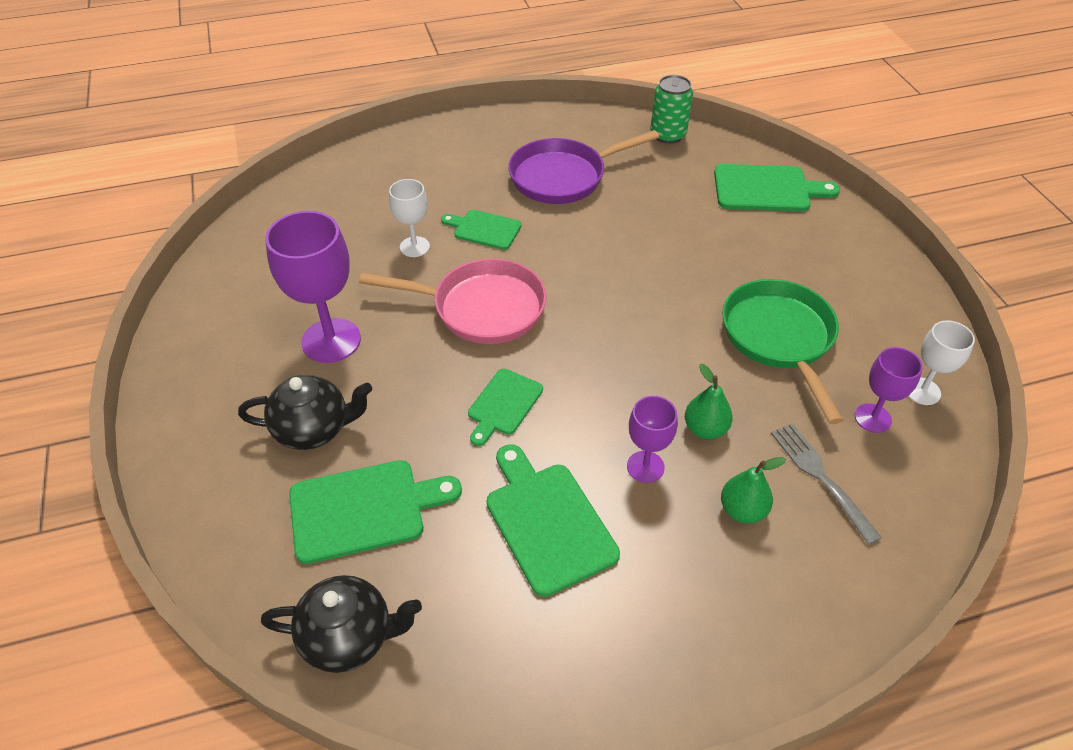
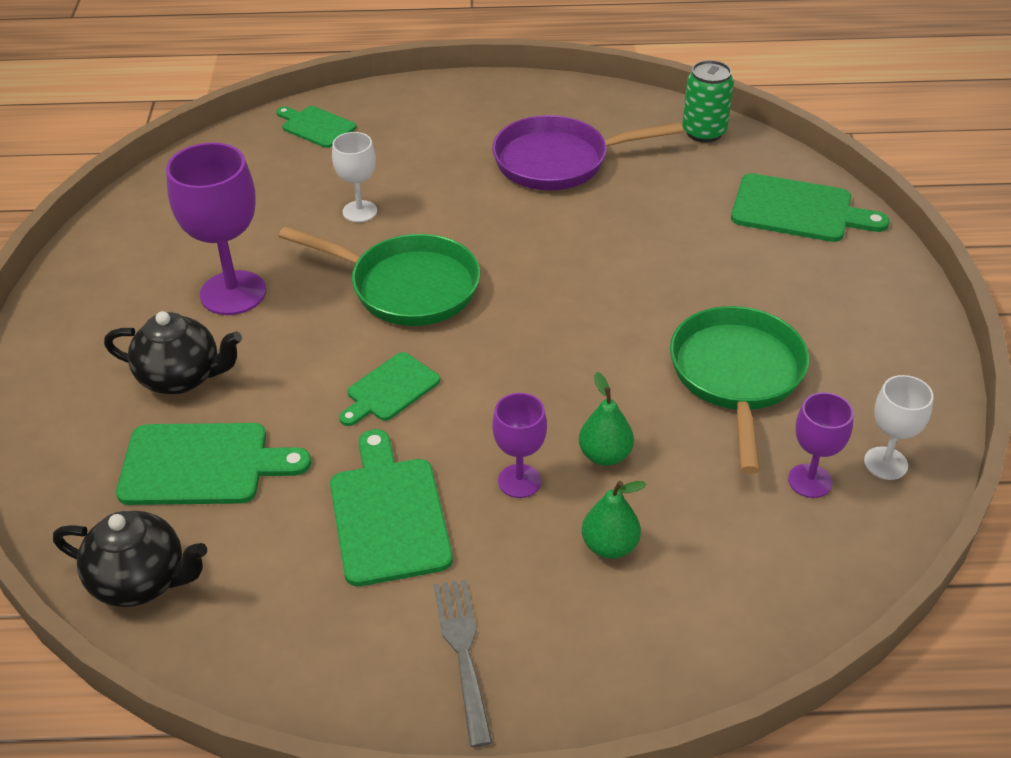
camera: 15 degrees right, 5 degrees down
(481, 308) = (407, 287): pink pan -> green pan
(484, 229) = (444, 205): green cutting board -> green cutting board (316, 126)
(821, 478) = (717, 531): grey fork -> grey fork (464, 654)

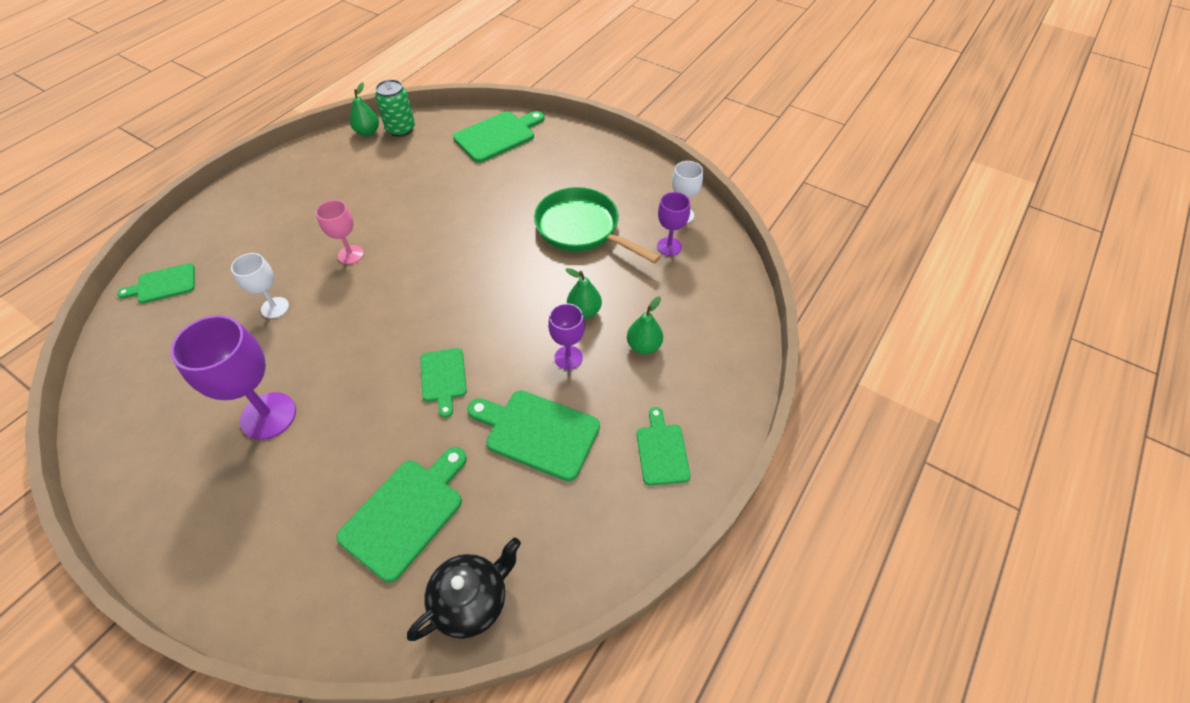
camera: 55 degrees left, 10 degrees up
(181, 377) = (314, 487): black teapot -> none
(407, 287) = (369, 322): green pan -> none
(464, 654) = (662, 451): grey fork -> green cutting board
(480, 216) = (350, 254): none -> pink goblet
(558, 161) = (349, 196): purple pan -> none
(667, 113) = (368, 132): none -> green pear

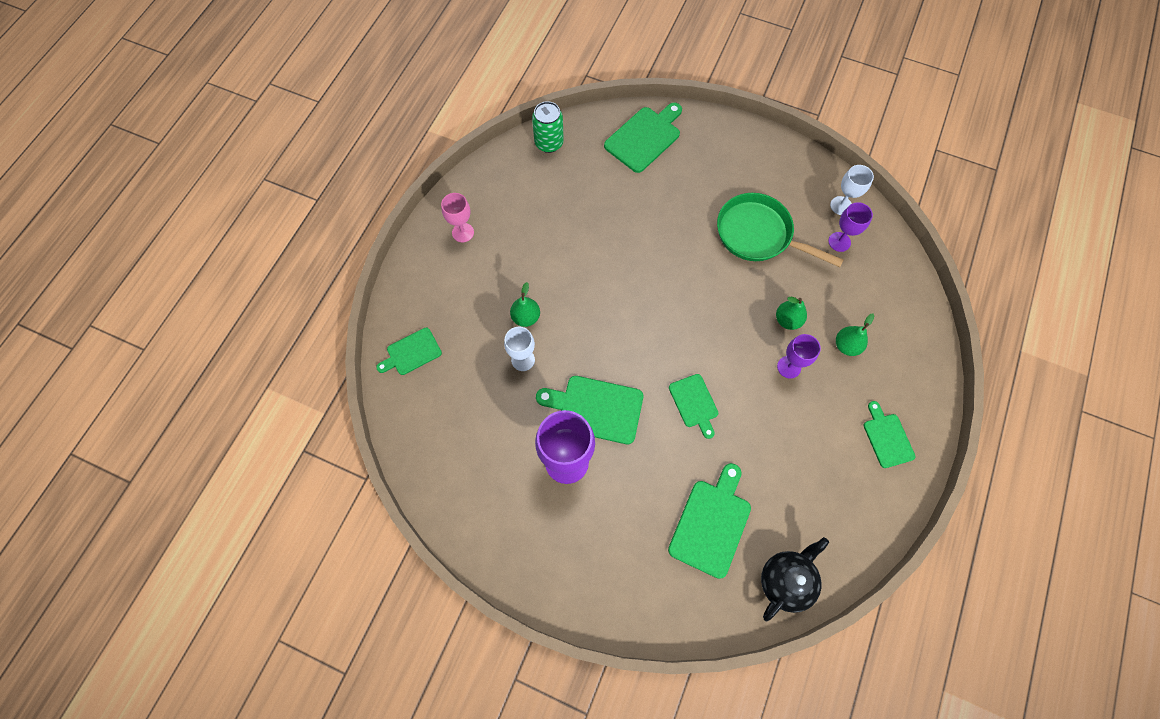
camera: 10 degrees left, 15 degrees up
(350, 254) = (564, 294): pink goblet -> pink goblet (463, 232)
(368, 132) = (518, 151): green pear -> green pear (526, 317)
(538, 433) = (787, 439): green cutting board -> green cutting board (596, 409)

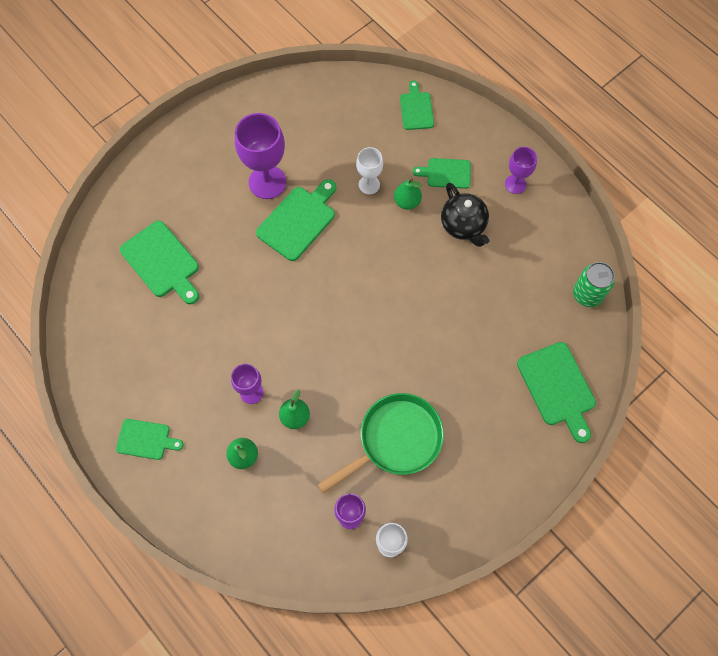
camera: 115 degrees right, 0 degrees up
(463, 232) = (515, 184): pink goblet -> purple goblet
(694, 403) = (262, 297): green cutting board -> green cutting board (446, 173)
(785, 580) = (91, 293): black teapot -> black teapot (463, 225)

